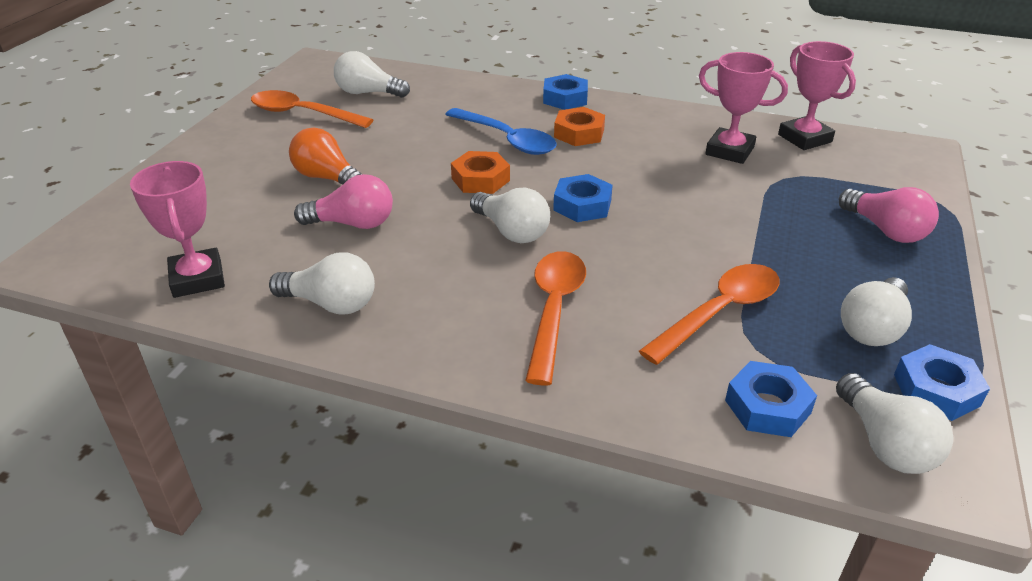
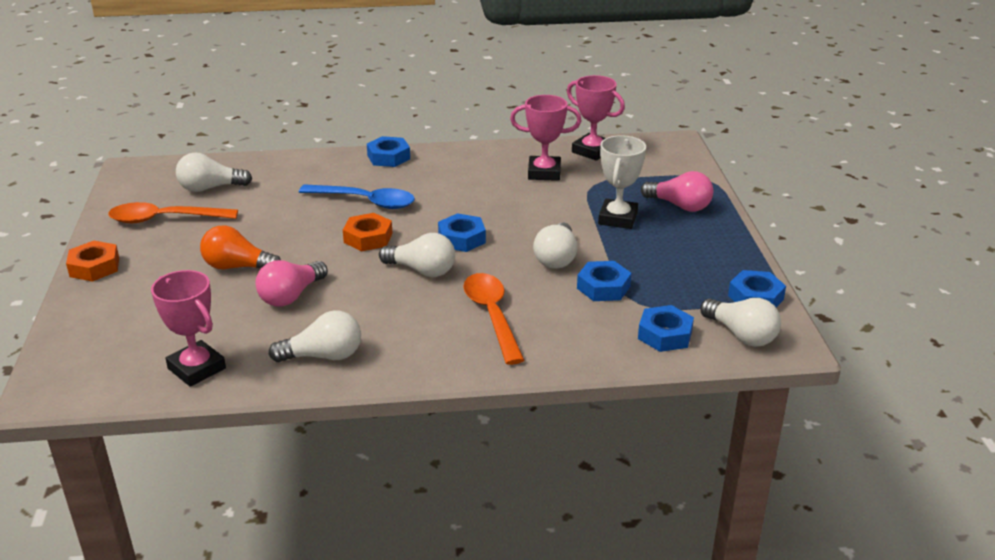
camera: 25 degrees left, 5 degrees down
(353, 224) = (291, 296): pink light bulb -> pink light bulb turned 150 degrees clockwise
(579, 133) = (420, 184): orange nut -> orange nut (94, 267)
(719, 312) = (603, 287): orange spoon -> blue nut
(791, 227) = (617, 218): none -> white trophy
(872, 328) = (702, 271): white light bulb -> white light bulb (556, 258)

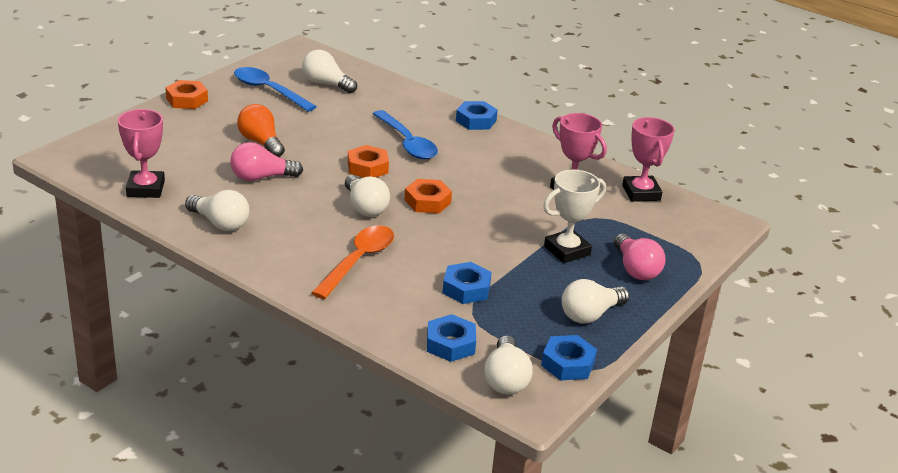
camera: 40 degrees right, 0 degrees up
(165, 219) = (269, 91): orange spoon -> blue spoon
(461, 238) = (427, 201): blue nut -> orange nut
(556, 258) = (469, 251): white light bulb -> white light bulb (590, 315)

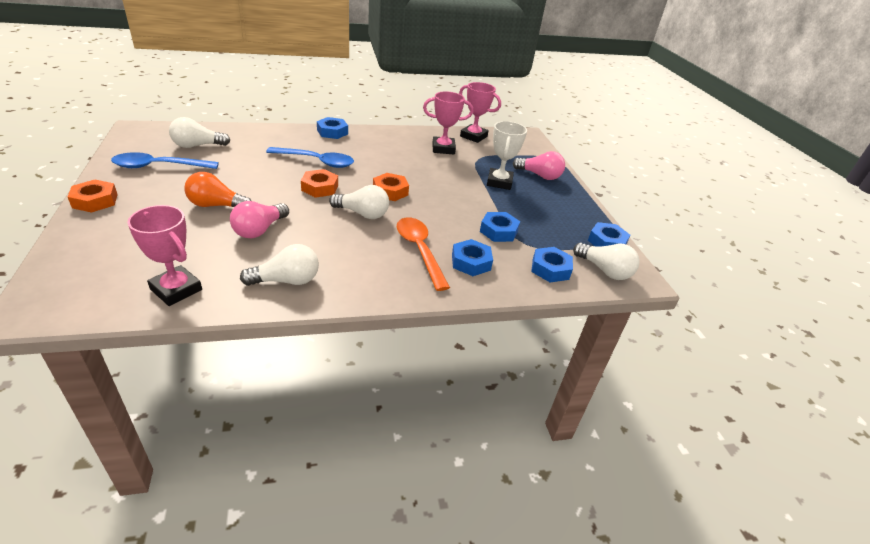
camera: 50 degrees left, 5 degrees up
(385, 295) = (471, 262): none -> blue nut
(590, 315) = (567, 210): white light bulb -> none

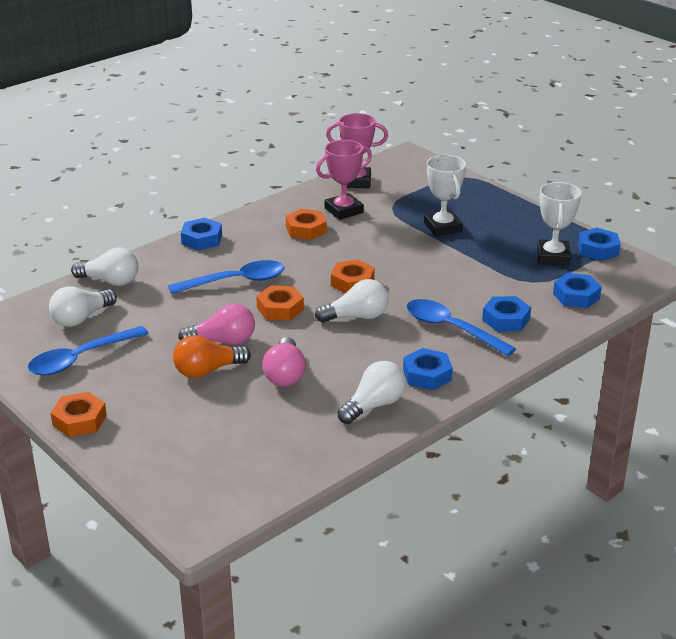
camera: 25 degrees left, 5 degrees down
(176, 289) = (292, 455): pink trophy -> none
(403, 150) = (306, 229): none -> orange nut
(419, 251) = (451, 329): orange spoon -> blue spoon
(498, 231) = (497, 279): blue nut -> blue nut (427, 375)
(539, 175) = (472, 203): pink light bulb -> pink light bulb (223, 341)
(562, 233) = (553, 256): none -> white trophy
(604, 270) = (620, 277): white light bulb -> white light bulb (110, 281)

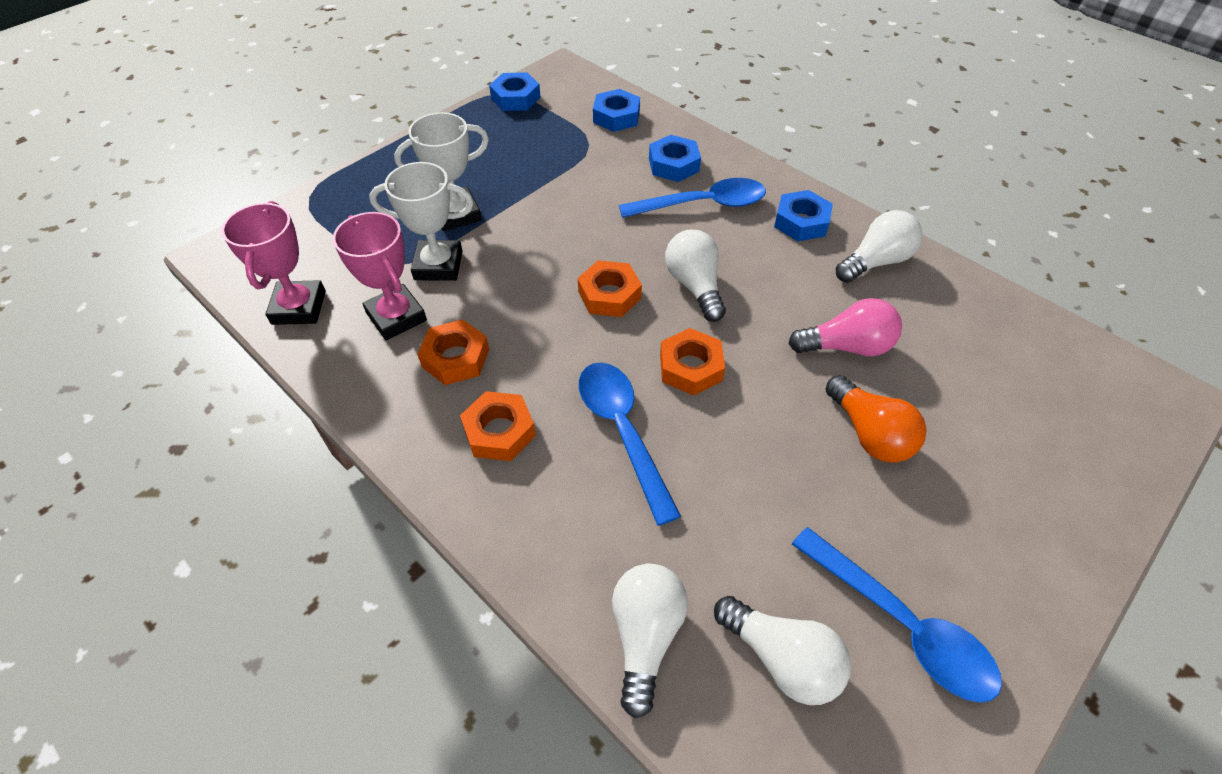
camera: 95 degrees left, 20 degrees up
(79, 420) = (1056, 583): orange nut -> orange nut (499, 431)
(202, 239) = (484, 503): blue nut -> none
(223, 341) = (791, 425): pink light bulb -> none
(374, 405) = (875, 261): white light bulb -> white light bulb turned 105 degrees clockwise
(451, 329) = (702, 205): blue spoon -> blue spoon turned 135 degrees counterclockwise
(553, 256) = (532, 128): white trophy -> white trophy (438, 265)

